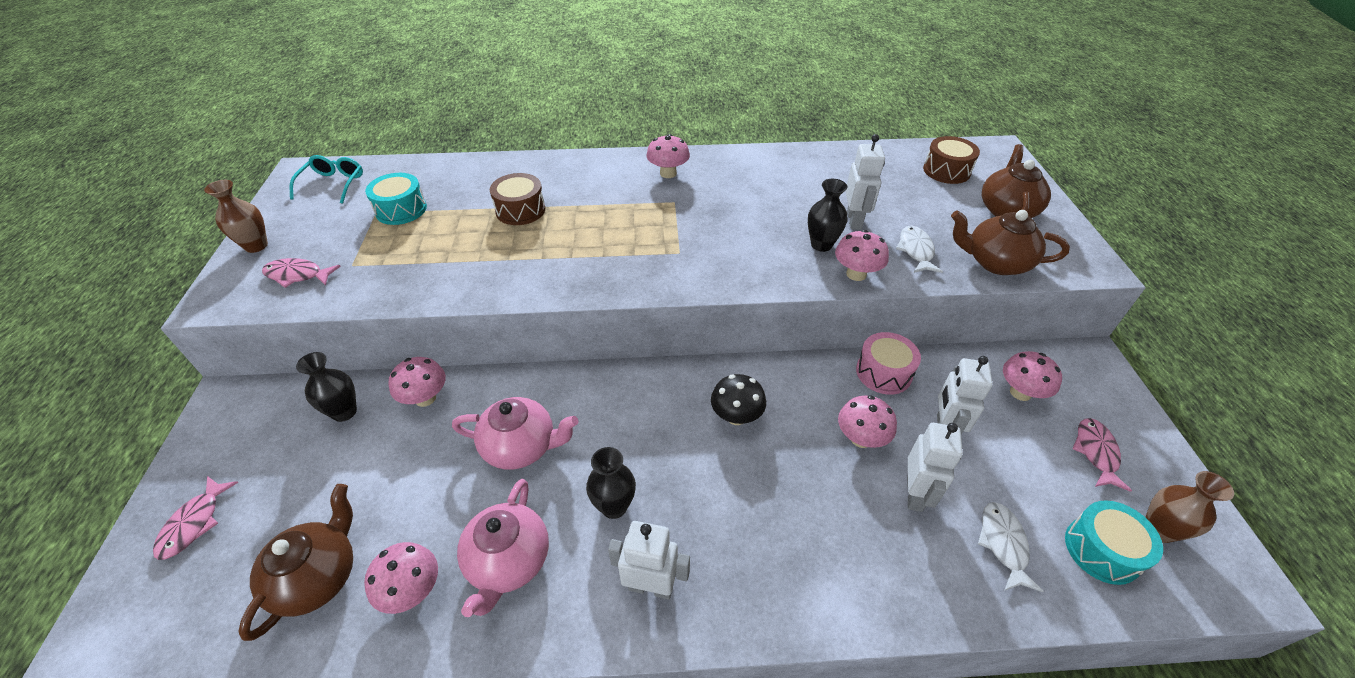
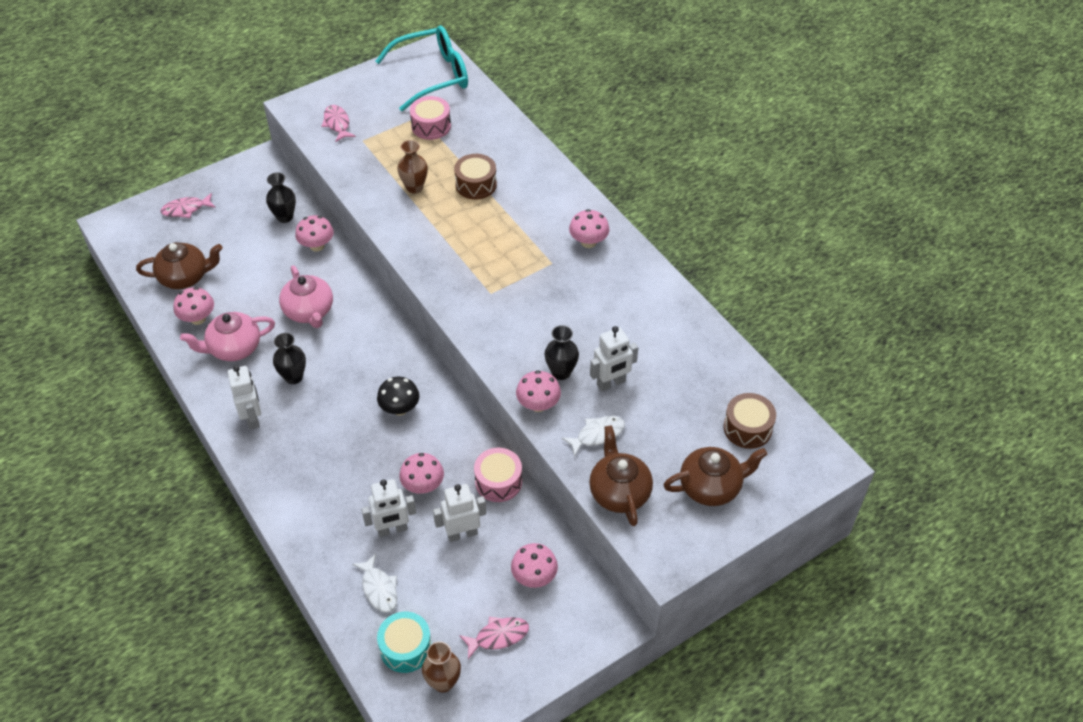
camera: 60 degrees right, 5 degrees up
(256, 246) = (349, 87): brown vase -> brown vase (414, 187)
(333, 184) = (432, 76): turquoise glasses -> turquoise glasses, size x1.85
(401, 210) = (431, 126): turquoise drum -> pink drum
(1003, 544) = (379, 588): white fish -> white fish turned 90 degrees clockwise

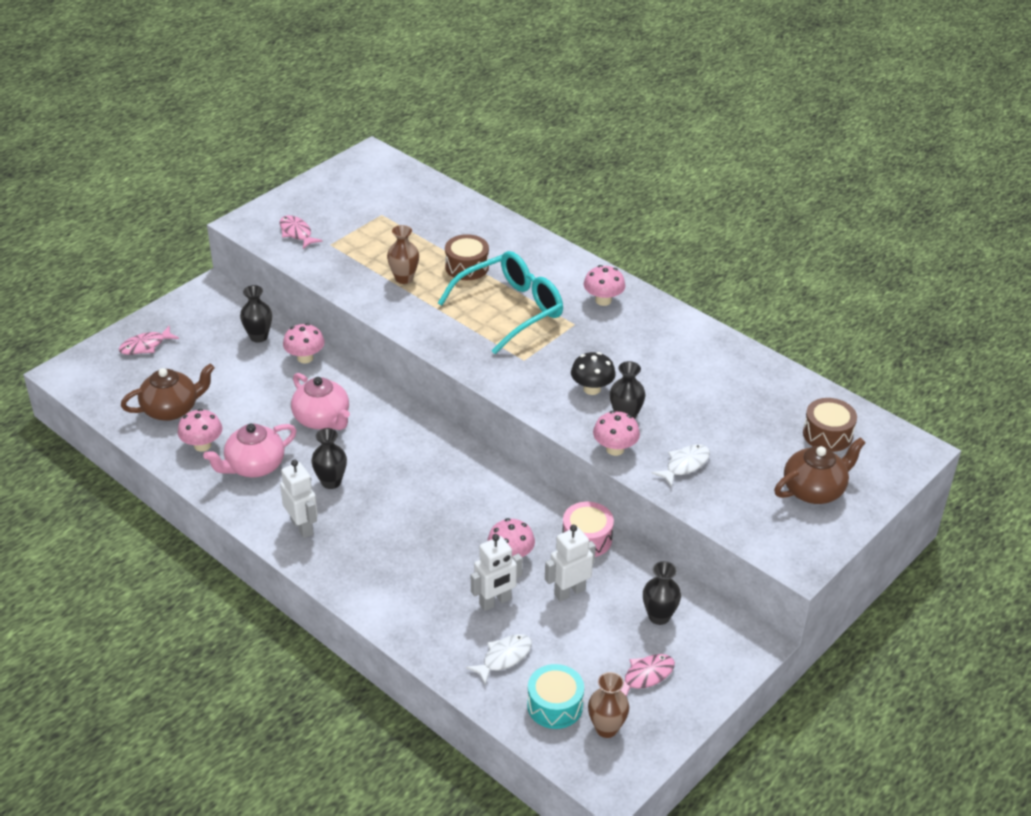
camera: 15 degrees left, 10 degrees down
(379, 588) = (504, 658): white fish -> white fish turned 90 degrees counterclockwise
(400, 408) = (457, 491): black mushroom -> black mushroom (592, 389)
(431, 126) = (397, 221): pink drum -> none
(432, 76) = (379, 177): turquoise glasses -> turquoise glasses (510, 310)
(534, 577) = (659, 616): pink mushroom -> black vase
(611, 383) = (679, 418): white robot -> none
(619, 492) = (728, 510): brown teapot -> none

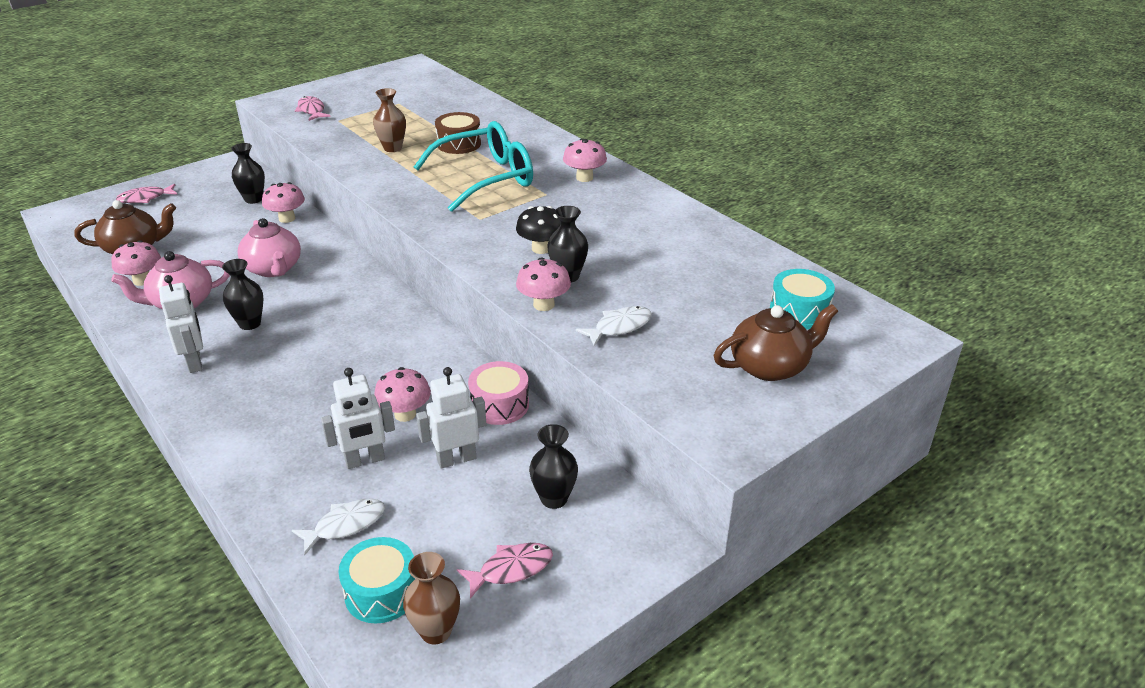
camera: 10 degrees right, 5 degrees down
(827, 434) = (799, 312): brown drum -> turquoise drum

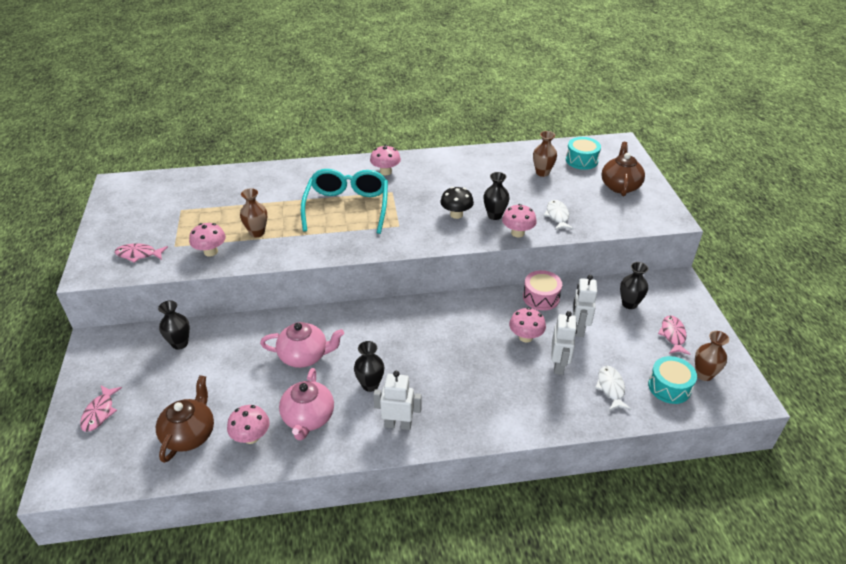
camera: 60 degrees left, 5 degrees up
(287, 218) = (233, 332): pink mushroom -> pink mushroom (210, 252)
(459, 144) = (284, 203): brown drum -> none
(719, 286) = (542, 173): none -> brown vase

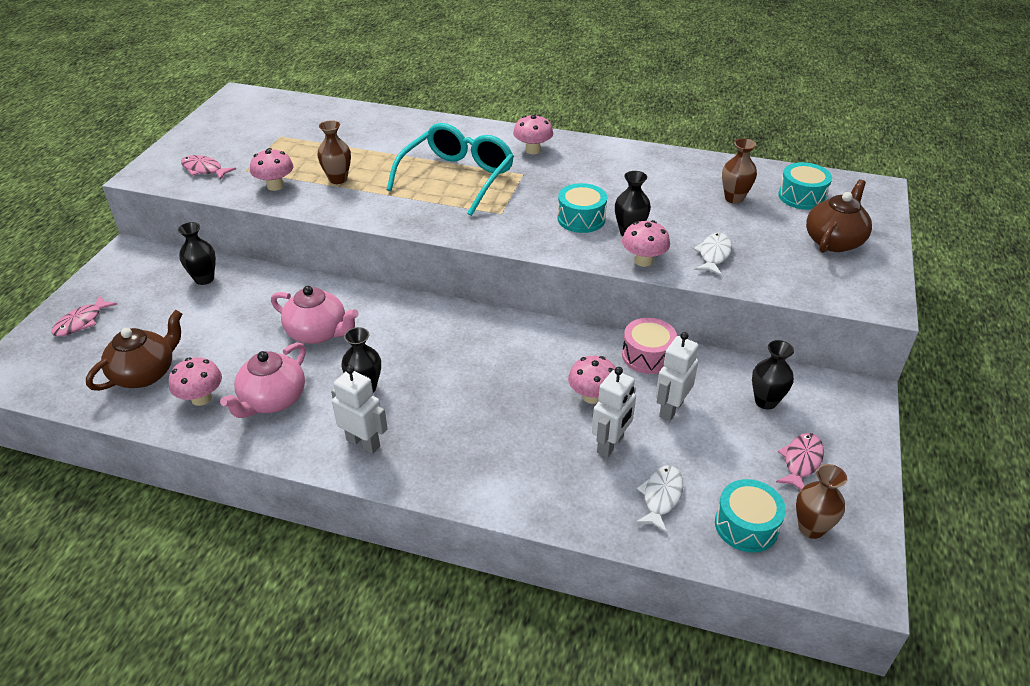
camera: 25 degrees right, 0 degrees up
(456, 214) = (581, 219): black mushroom -> turquoise drum

